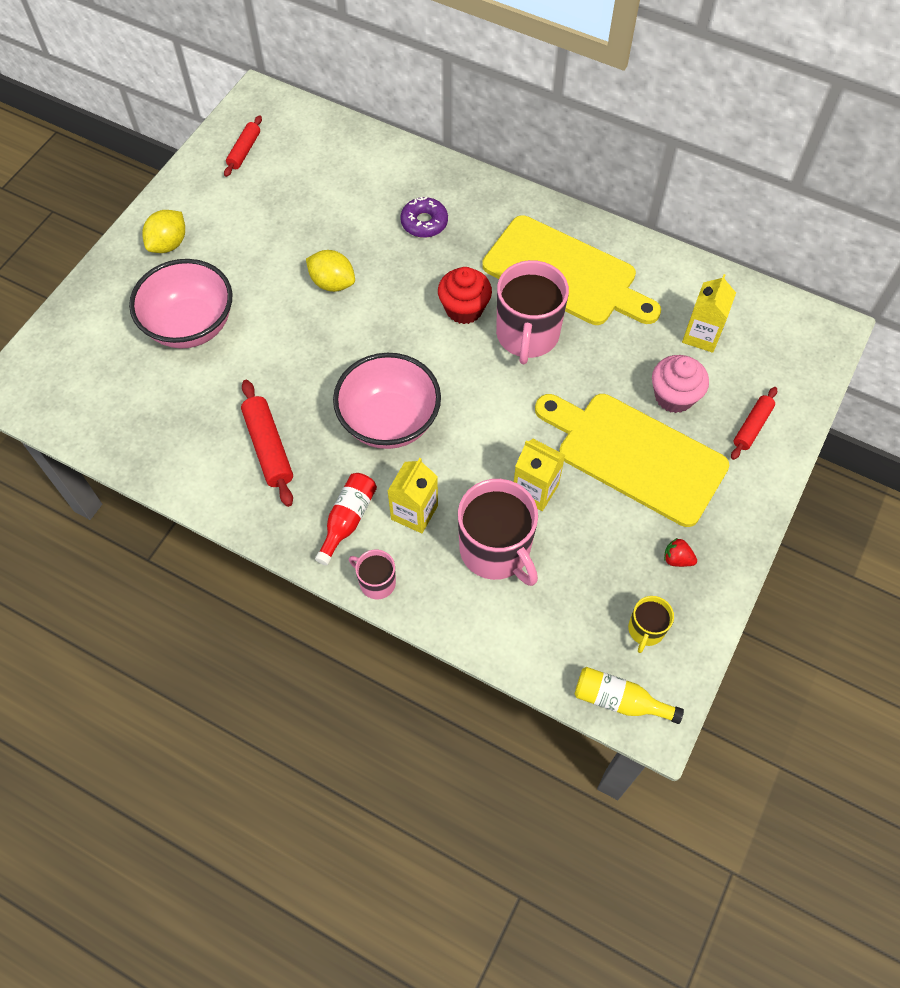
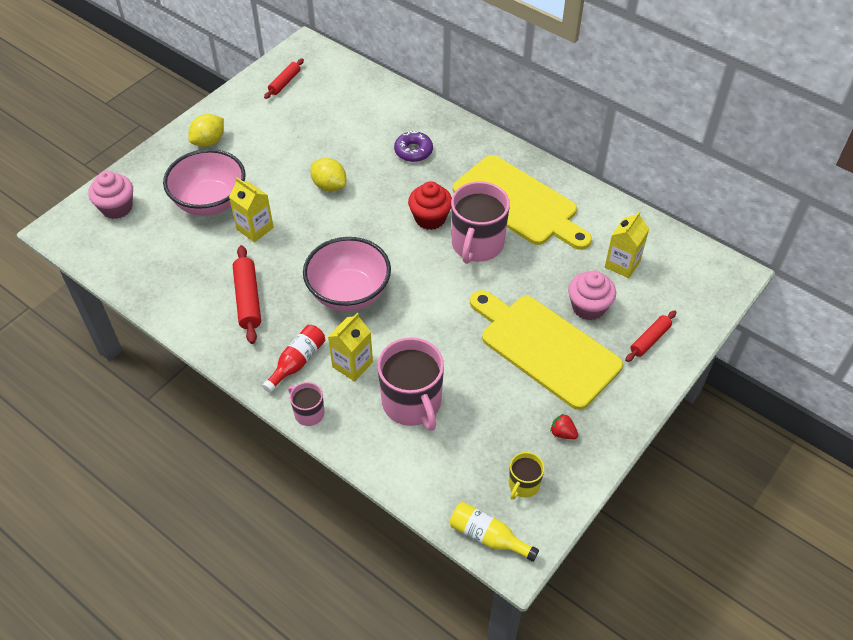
camera: 10 degrees right, 10 degrees down
(75, 350) = (117, 208): none -> pink cupcake
(535, 490) = (456, 362): yellow carton -> yellow carton (255, 228)

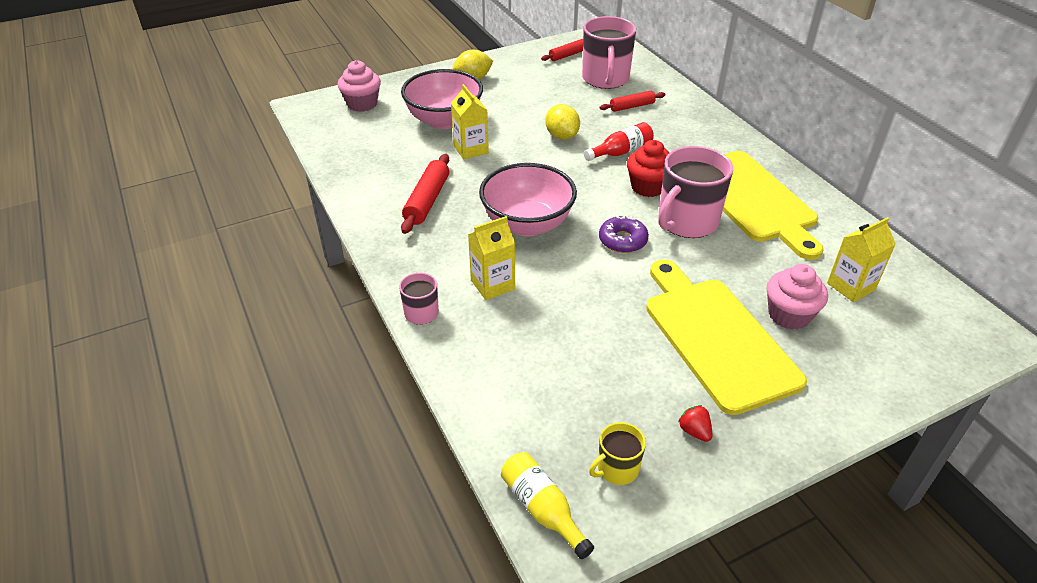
camera: 25 degrees right, 10 degrees down
(297, 362) = (439, 265): red bottle -> red bottle (621, 152)
(412, 403) = (534, 340): pink mug -> pink mug (605, 79)
(413, 151) = (661, 131): purple donut -> purple donut (622, 240)
(650, 340) = (854, 371): red rolling pin -> red rolling pin (632, 106)

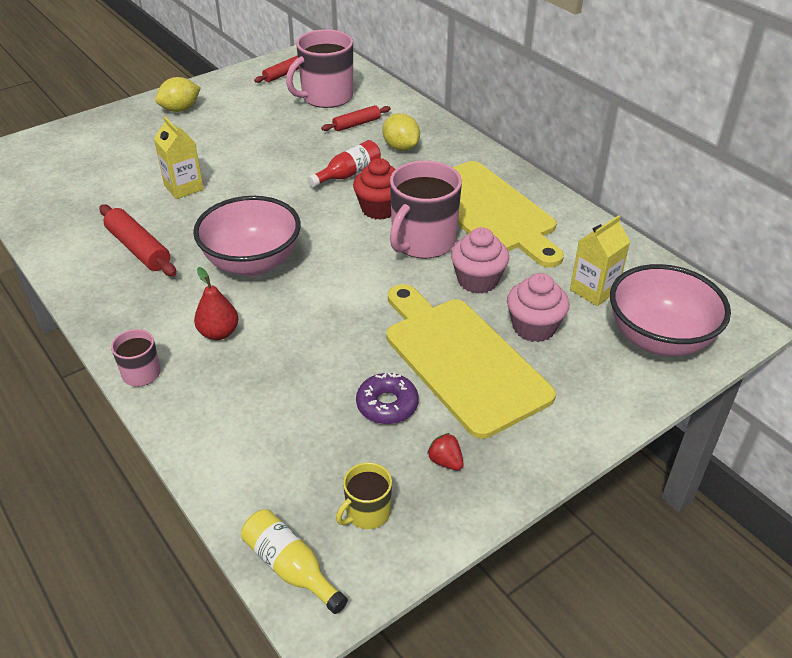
camera: 10 degrees left, 0 degrees up
(362, 104) = (56, 148): pink cupcake -> pink cupcake (477, 280)
(427, 200) = (138, 249): red rolling pin -> red rolling pin turned 45 degrees counterclockwise
(444, 120) = (151, 158): pink bowl -> pink bowl (658, 338)
(492, 285) = (219, 333): yellow carton -> red pear
(562, 136) = (283, 163): yellow lemon -> yellow lemon (401, 147)
(605, 79) = (326, 97): pink mug -> pink mug turned 60 degrees clockwise
(622, 240) = (356, 269): purple donut -> purple donut (387, 405)

